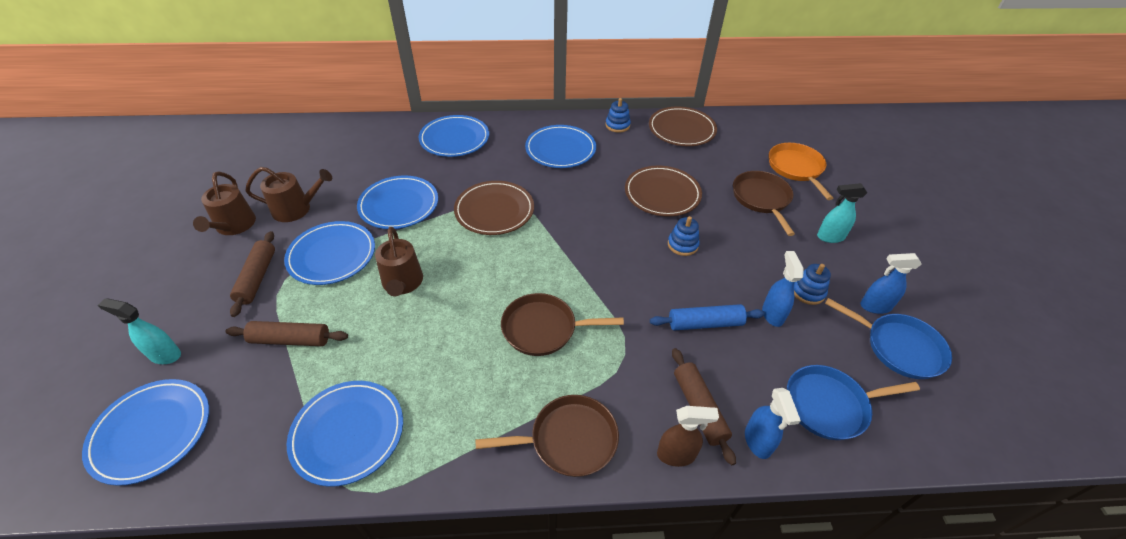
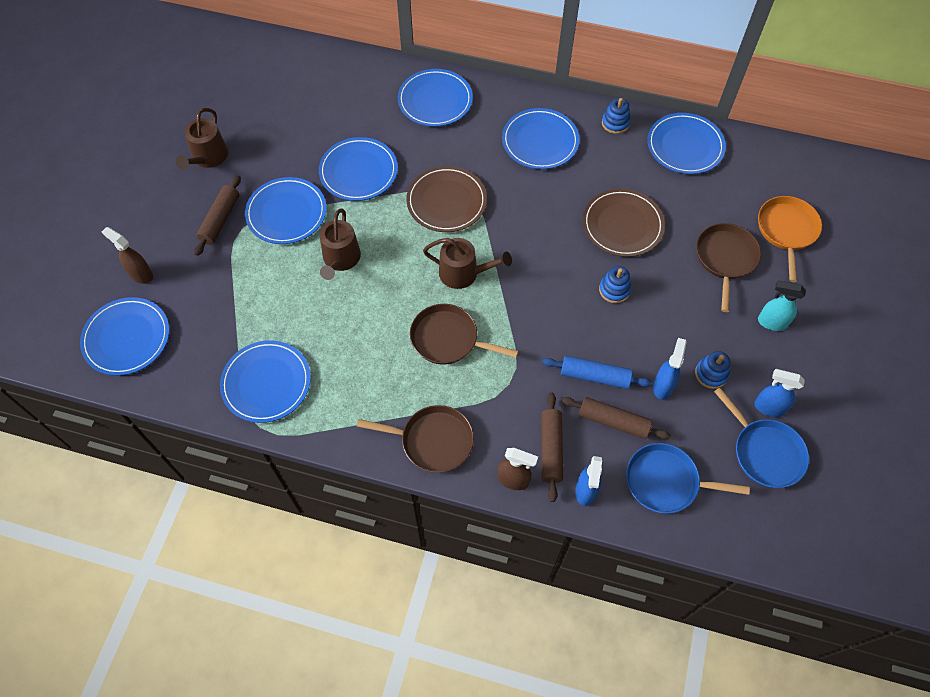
camera: 20 degrees right, 15 degrees up
(165, 355) = (141, 274): turquoise spray bottle -> brown spray bottle
(290, 339) = (238, 288): brown rolling pin -> brown rolling pin (613, 421)
(296, 209) = (265, 152): brown watering can -> brown watering can (463, 273)
(681, 129) = (685, 146): brown plate -> blue plate

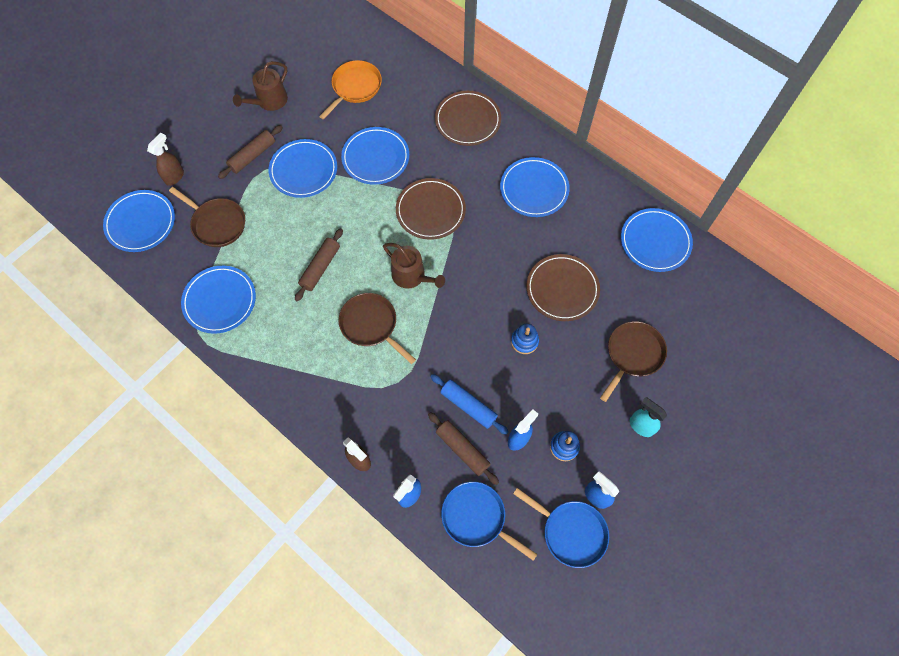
camera: 25 degrees right, 5 degrees up
(141, 274) = (175, 176): brown spray bottle -> brown spray bottle turned 60 degrees clockwise
(340, 259) = (324, 225): brown watering can -> none
(433, 441) = (316, 401): brown pan -> brown pan (217, 224)
(435, 100) = (467, 120): blue plate -> brown plate
(550, 449) = (401, 449): brown rolling pin -> brown rolling pin (320, 267)
(615, 123) = (606, 198): blue stacking toy -> none
(765, 452) = (571, 532): blue pan -> blue pan turned 45 degrees counterclockwise
(786, 230) = (701, 352): orange pan -> orange pan (355, 87)

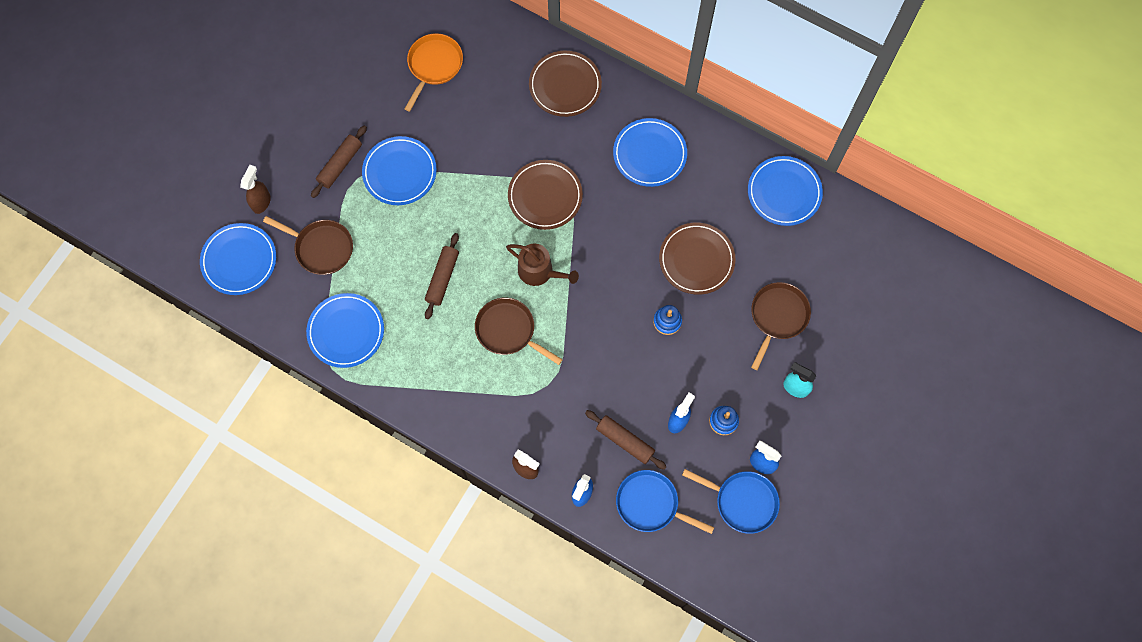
camera: 10 degrees left, 5 degrees up
(269, 101) = (343, 97): brown watering can -> none
(375, 158) = (474, 145): blue plate -> none
(468, 406) = (623, 397): blue rolling pin -> none

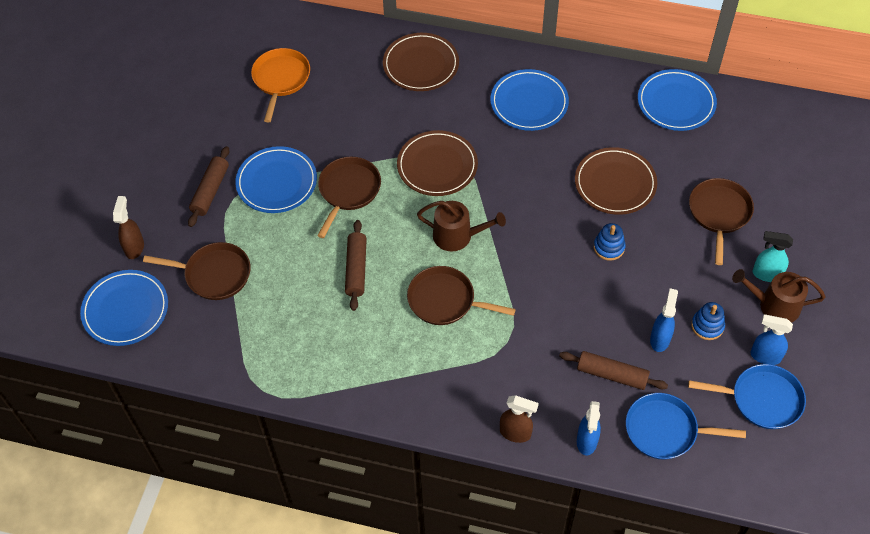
camera: 15 degrees left, 15 degrees down
(346, 331) = (267, 349): blue plate -> none
(459, 199) = (348, 190): none -> brown pan
(789, 419) = (774, 305): none -> brown watering can

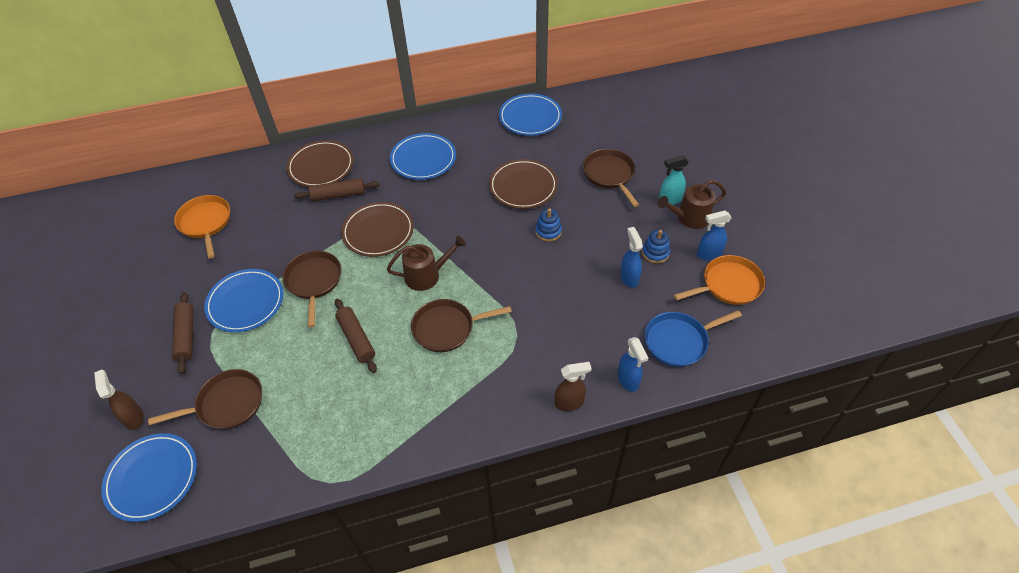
camera: 30 degrees left, 5 degrees down
(612, 374) = (612, 320): brown rolling pin -> brown rolling pin (338, 195)
(762, 399) = (728, 285): blue pan -> orange pan

